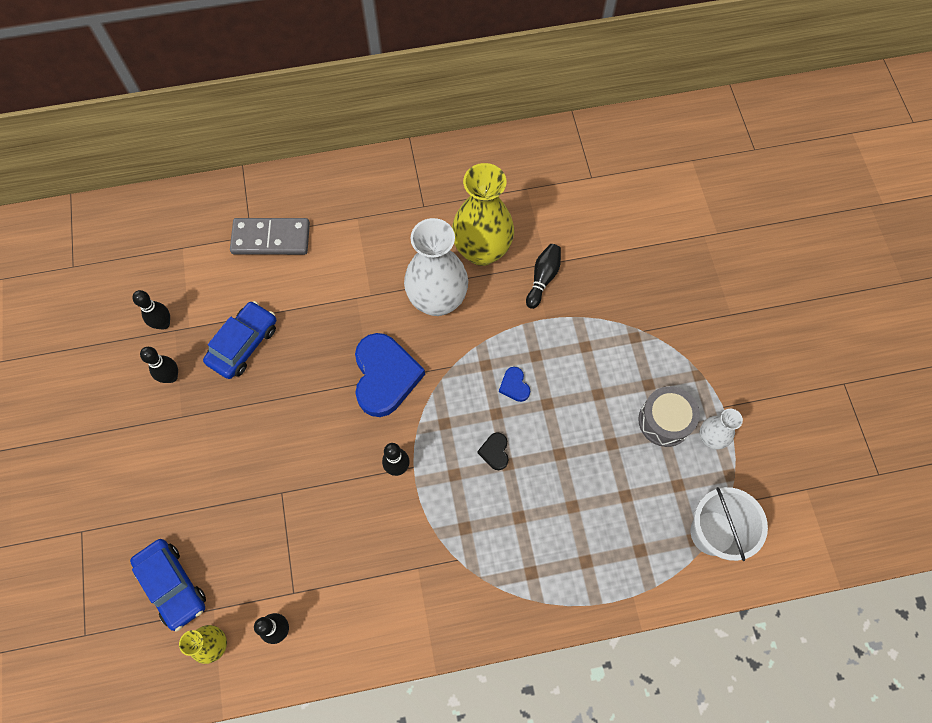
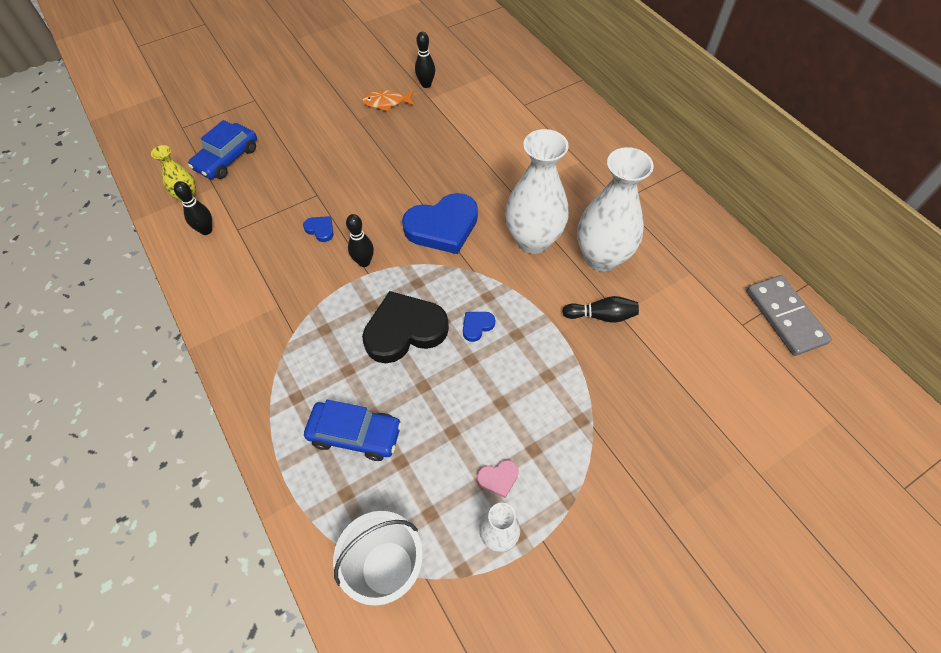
camera: 70 degrees right, 10 degrees down
(171, 377) = (386, 103): black bowling pin -> orange fish
(243, 344) = (430, 131): blue car -> blue car (355, 434)
(271, 238) = (529, 116): grey domino -> grey domino (785, 317)
(334, 501) = (320, 230): none -> blue heart
(482, 251) = (601, 258): yellow vase -> white vase
(495, 452) = (404, 330): black heart -> black heart, size x2.32
(664, 421) = (498, 478): grey drum -> pink heart

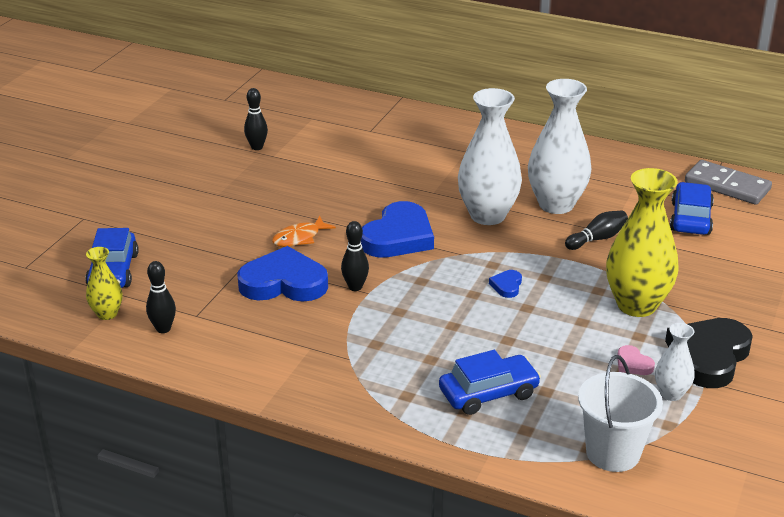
camera: 35 degrees left, 25 degrees down
(320, 230) = (284, 283): blue heart -> blue heart, size x2.32
(386, 103) = (233, 173): orange fish -> orange fish (299, 238)
(404, 330) = (449, 314): black heart -> black heart (708, 356)
(498, 478) = (633, 364): pink heart -> pink heart turned 105 degrees clockwise
(565, 412) = (636, 305): none -> yellow vase
(711, 338) = (690, 218): none -> blue car

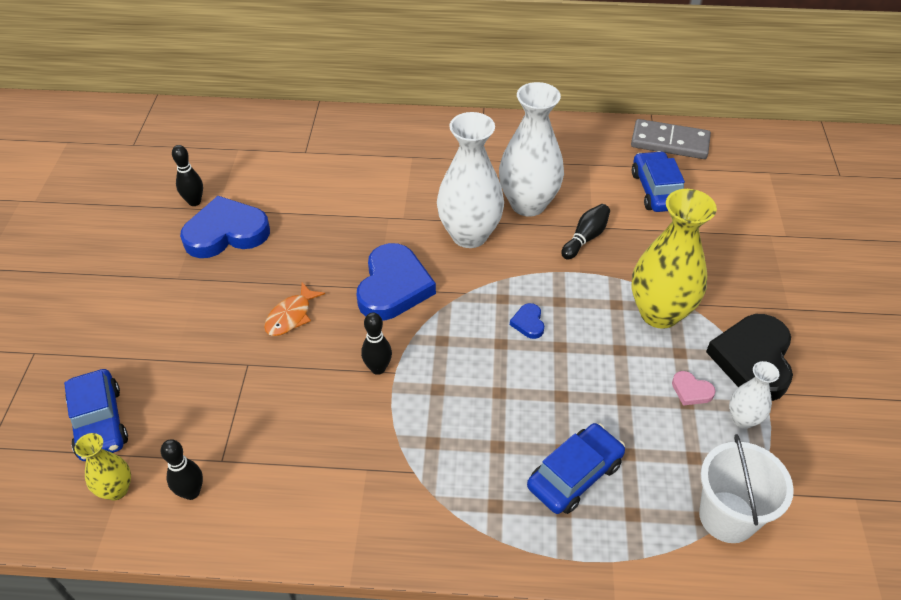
camera: 20 degrees left, 15 degrees up
(284, 283) = (300, 384): blue heart -> blue heart (226, 233)

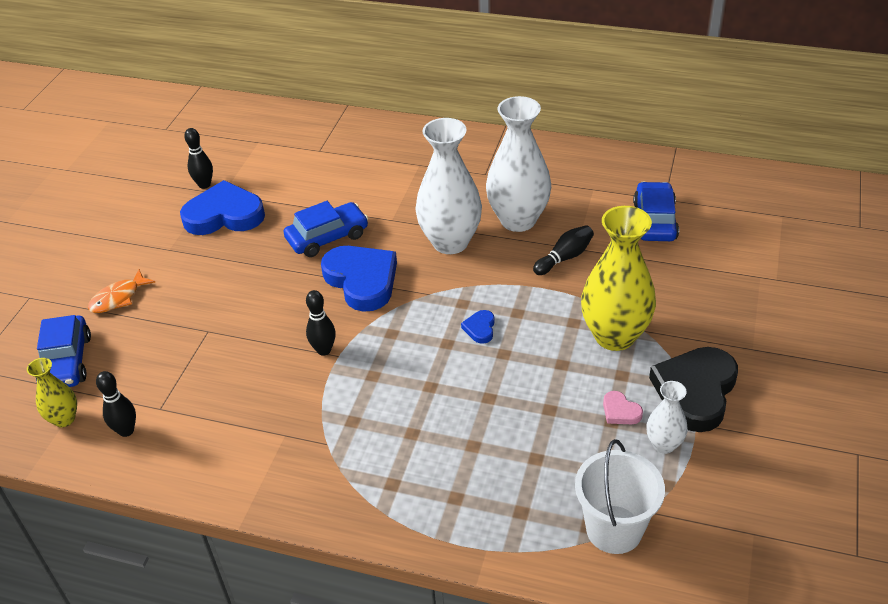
camera: 15 degrees right, 5 degrees down
(291, 316) = (259, 294): orange fish -> orange fish (118, 298)
(393, 287) = (362, 280): blue heart -> blue heart turned 60 degrees counterclockwise
(574, 475) = (477, 469): blue car -> blue car (327, 237)
(669, 142) = (685, 176): grey domino -> none

